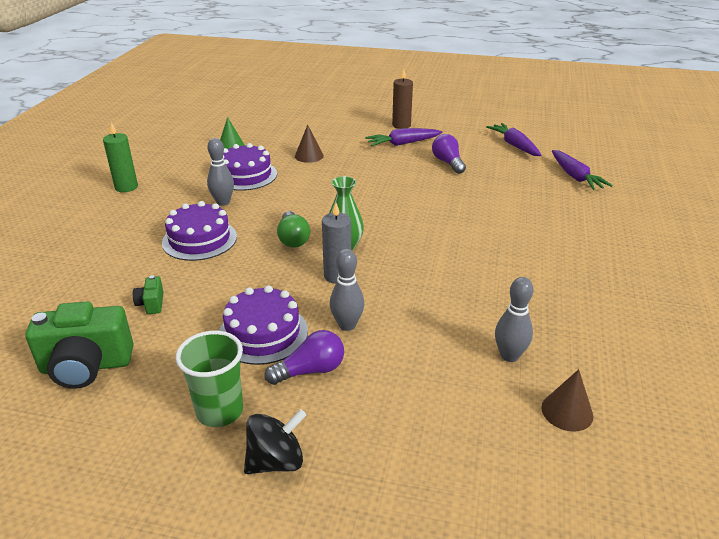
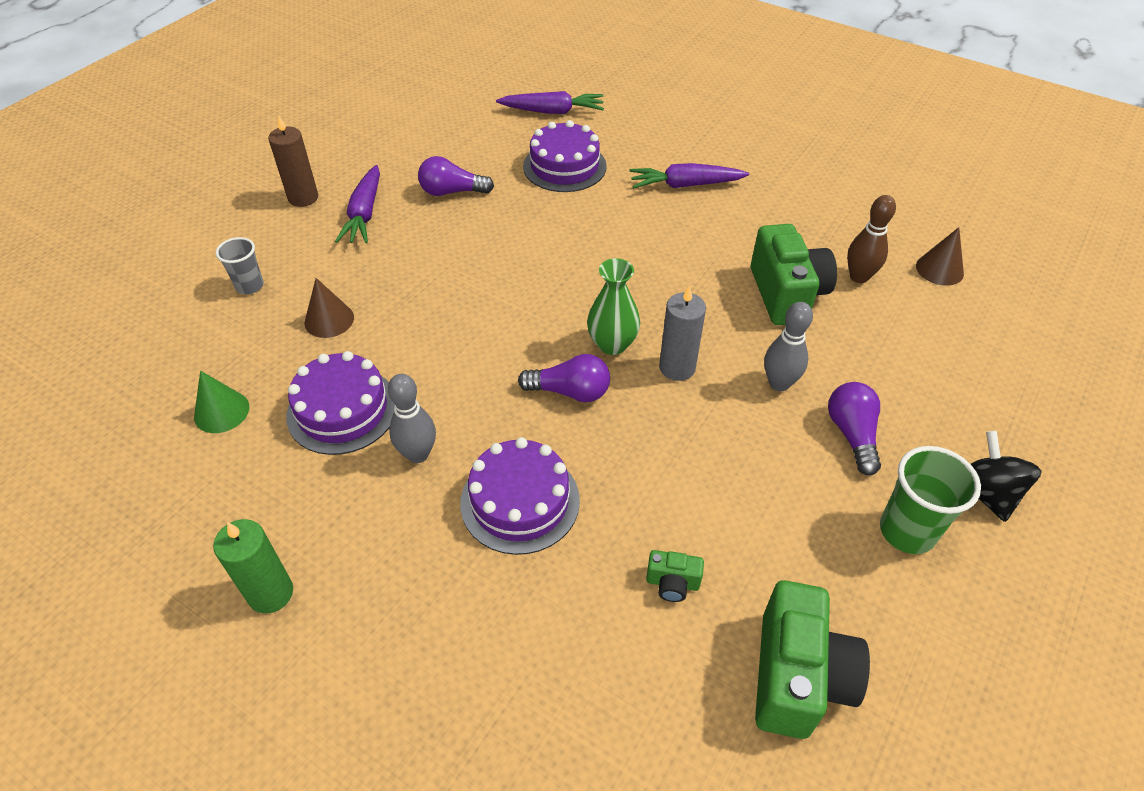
camera: 70 degrees left, 15 degrees up
(263, 333) = (774, 465): purple cake -> purple cake (564, 166)
(293, 239) = (570, 391): green light bulb -> purple light bulb
(321, 131) = (249, 286): none -> grey cup
(453, 316) = (786, 294): none -> green camera
(509, 356) = (859, 277): grey bowling pin -> brown bowling pin
(514, 145) = (444, 124): purple carrot -> purple carrot (685, 185)

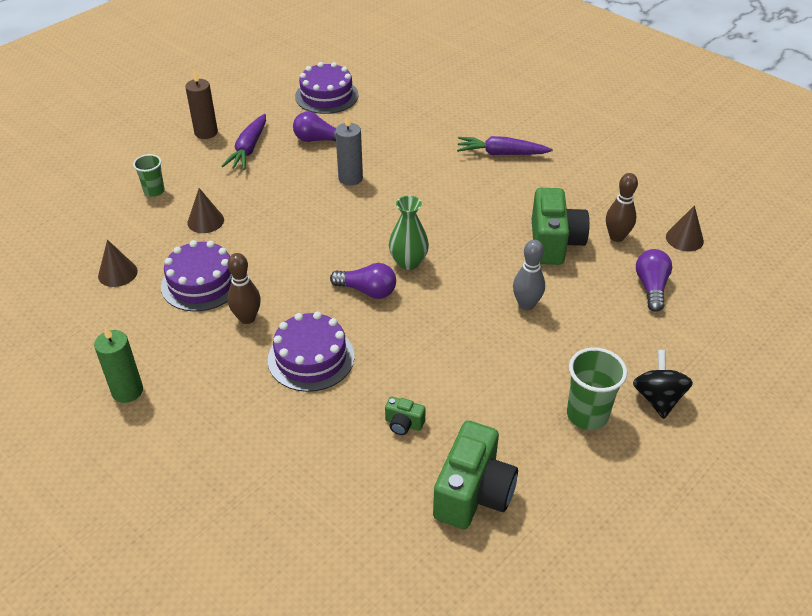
camera: 10 degrees right, 5 degrees down
(221, 411) = (117, 273): green cone -> brown cone
(249, 286) = (154, 191): grey cup -> green cup
(418, 454) = (247, 318): grey bowling pin -> brown bowling pin
(553, 111) = (413, 87): purple carrot -> none
(564, 166) = (410, 130): purple cake -> purple cake (326, 96)
(677, 367) = (452, 284): grey candle -> grey candle (350, 178)
(852, 434) = (570, 346): purple light bulb -> purple light bulb (651, 287)

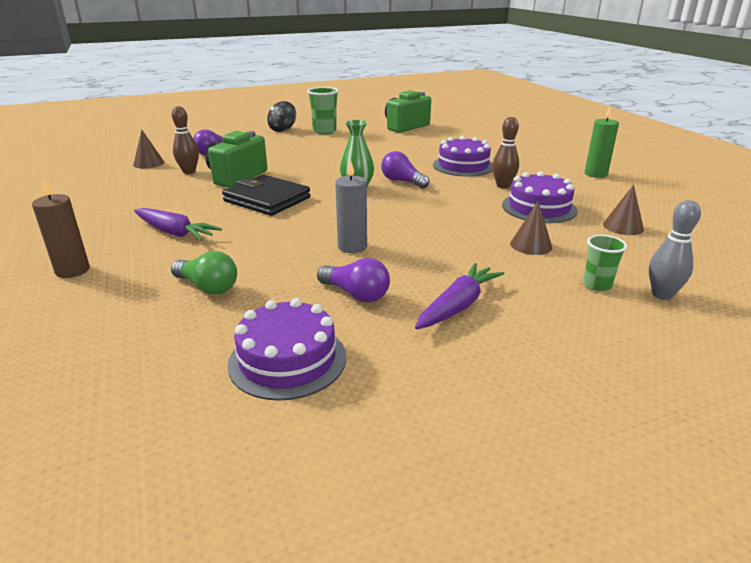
camera: 155 degrees left, 15 degrees down
(206, 132) = (519, 347): brown candle -> brown candle (72, 270)
(403, 424) = (422, 142): green camera -> none
(416, 120) = (208, 287): none -> green light bulb
(478, 215) = (267, 199): none -> black wallet
(526, 305) = (301, 160): grey bowling pin -> grey bowling pin (662, 294)

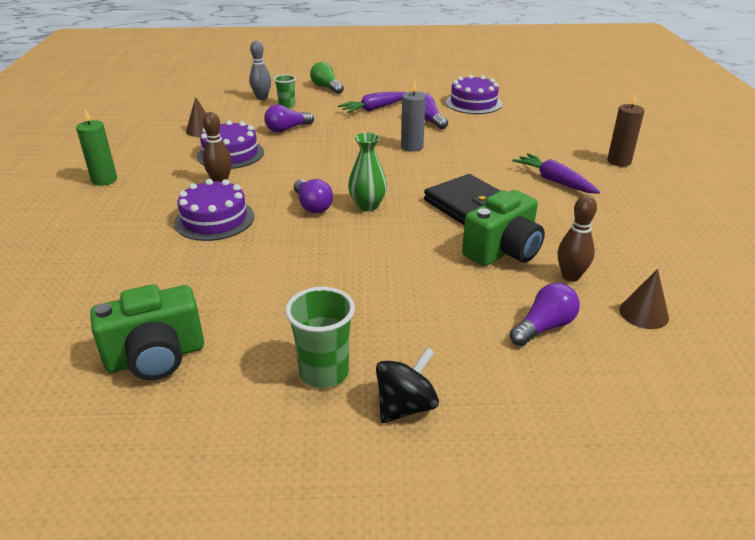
camera: 160 degrees left, 5 degrees up
(208, 287) = (517, 137): green light bulb -> green light bulb (326, 87)
(531, 245) = (287, 129): brown cone -> purple light bulb

